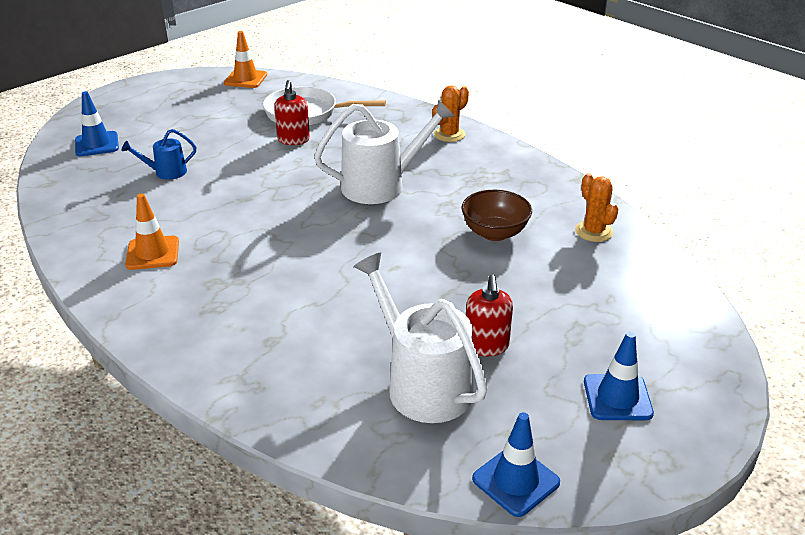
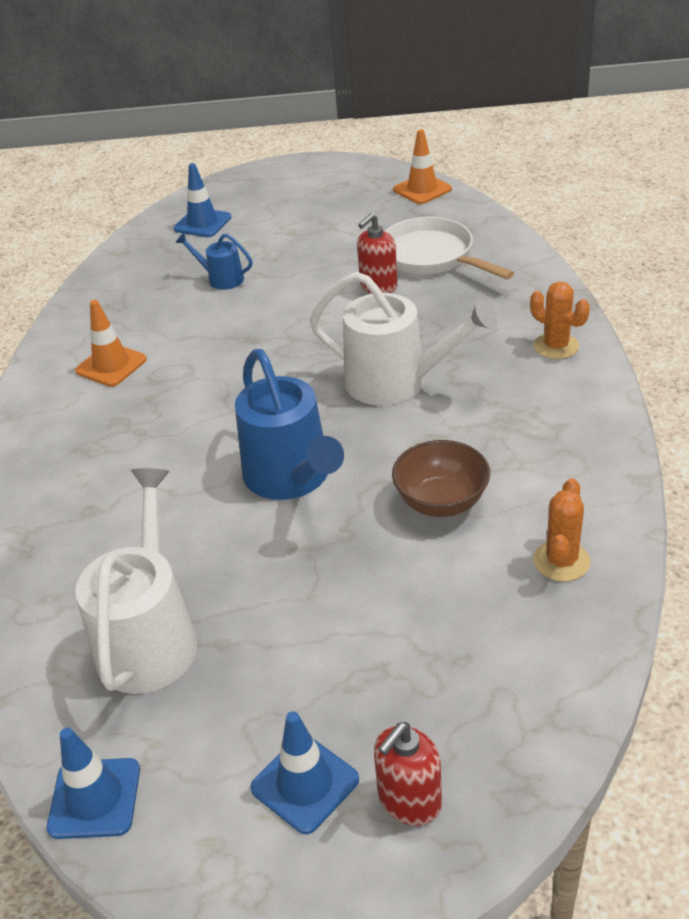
camera: 45 degrees right, 5 degrees up
(387, 260) = (291, 477): none -> blue watering can
(449, 134) = (556, 346): orange cactus -> orange cactus turned 45 degrees clockwise
(486, 346) = (257, 633): red soap dispenser -> red soap dispenser (409, 800)

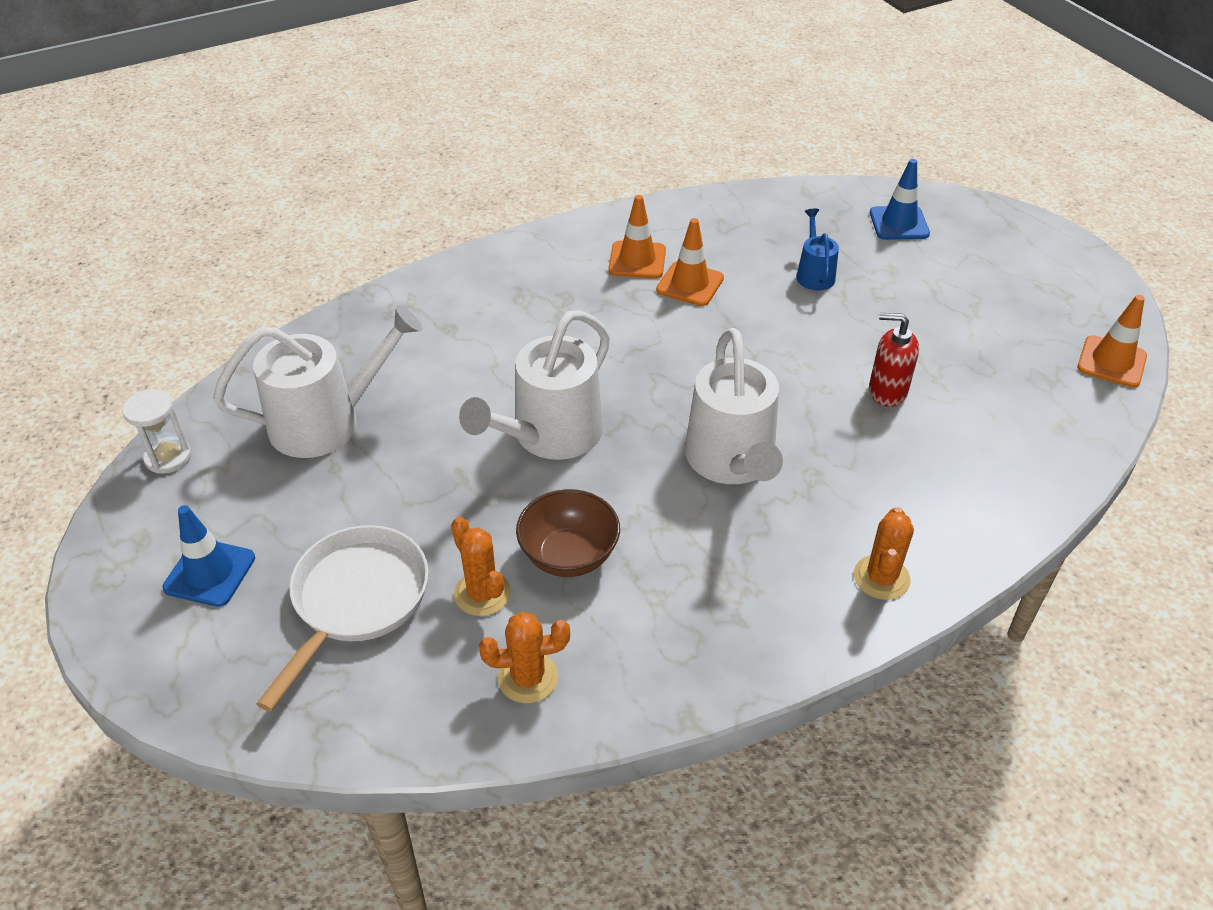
camera: 60 degrees right, 5 degrees up
(94, 798) = (168, 457): blue traffic cone -> white hourglass
(171, 345) = (690, 284): none -> orange traffic cone
(291, 477) = (550, 435): blue watering can -> white watering can
(409, 800) = (209, 646): red soap dispenser -> none
(431, 256) = (977, 415): white pan -> white pan (356, 600)
(453, 568) = (482, 593): none -> orange cactus

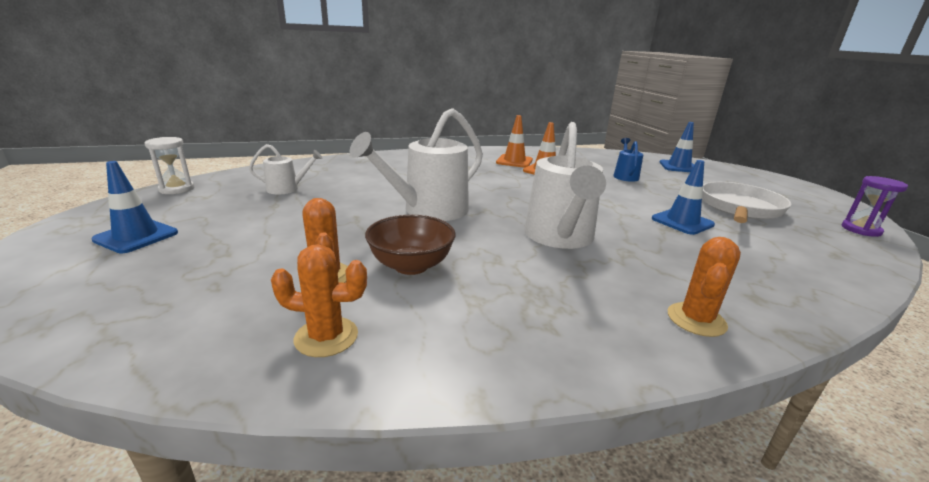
camera: 10 degrees right, 20 degrees down
(326, 422) = (287, 189): white watering can -> white watering can, size x0.51
(356, 600) = (224, 265): white pan -> white pan (739, 208)
(887, 391) = (682, 222): red soap dispenser -> blue traffic cone
(1111, 362) = (861, 230): orange traffic cone -> purple hourglass

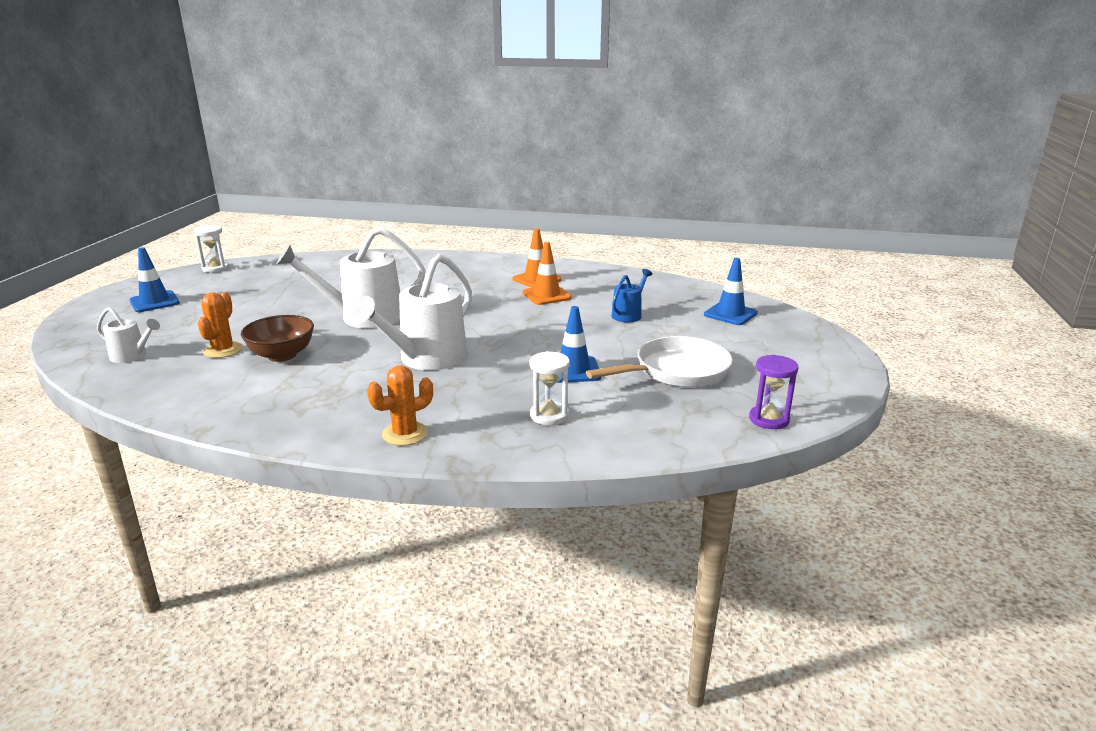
camera: 30 degrees right, 0 degrees up
(287, 189) = (288, 280): white watering can -> white watering can (132, 356)
(326, 337) = (177, 383): orange cactus -> none
(752, 264) = (549, 415): none -> white hourglass

